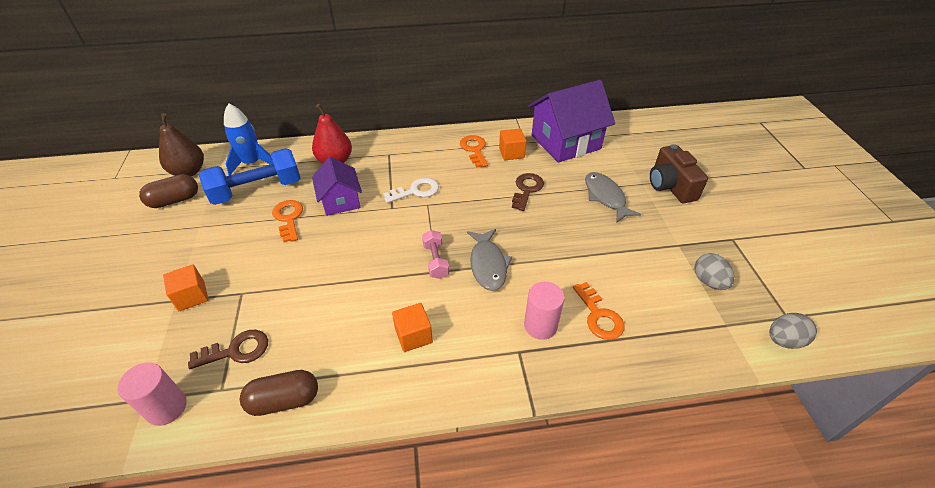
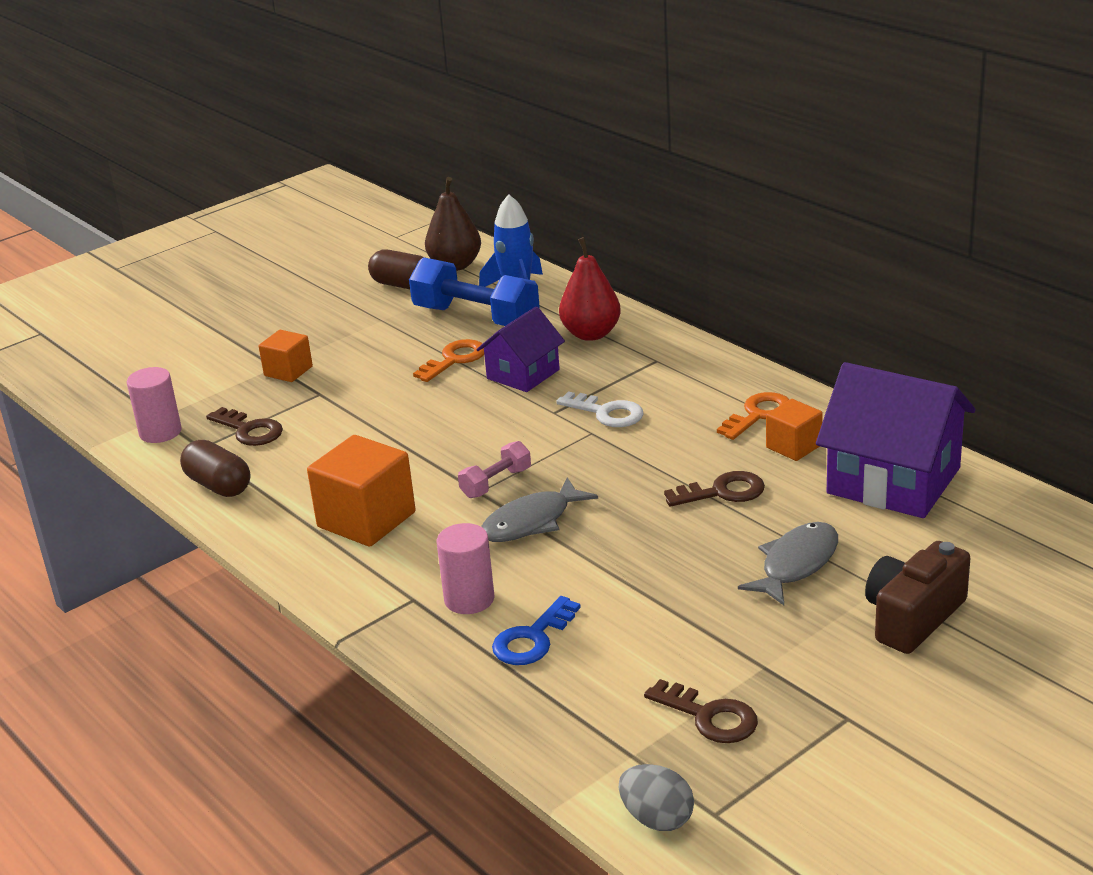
camera: 60 degrees right, 15 degrees down
(413, 336) = (366, 520): orange cube -> orange cube, size x1.73
(599, 316) = (532, 639): orange key -> blue key
(708, 281) = (709, 717): grey egg -> brown key

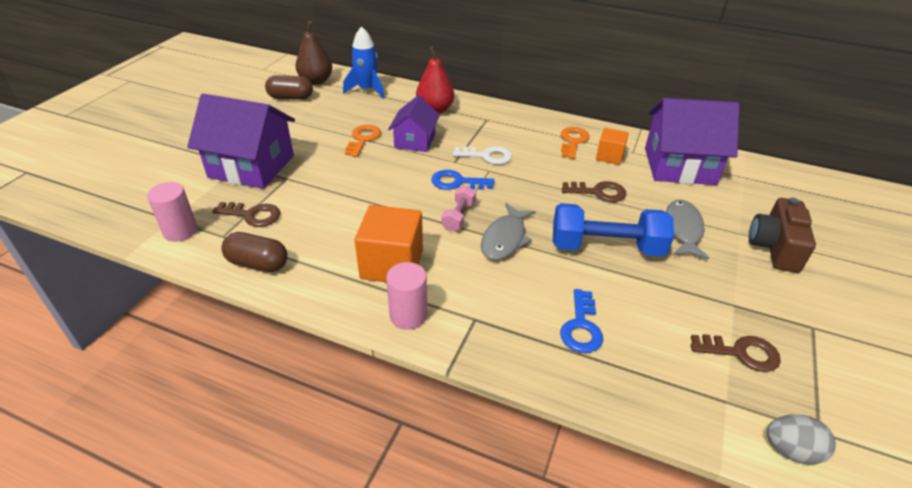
camera: 30 degrees left, 10 degrees up
(288, 371) = (252, 166): orange cube -> purple house
(469, 599) = (513, 308): pink cylinder -> pink cylinder (408, 315)
(476, 317) = (355, 110): blue dumbbell -> blue dumbbell (606, 247)
(532, 440) = (457, 182): none -> blue key
(722, 492) = (598, 192): brown key -> brown key turned 45 degrees clockwise

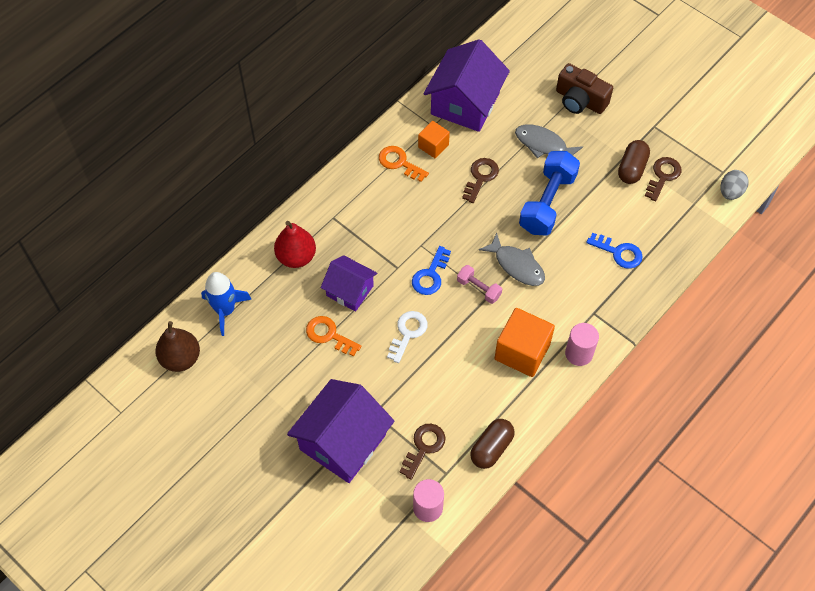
camera: 70 degrees left, 20 degrees up
(291, 98) = (211, 390): brown capsule -> brown capsule (632, 168)
(487, 156) = (398, 239): white key -> white key (408, 333)

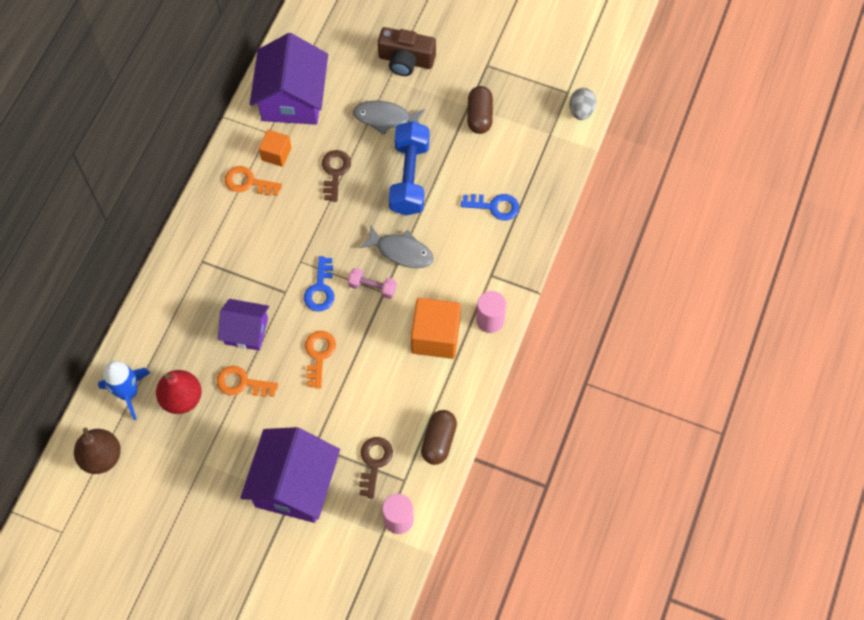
camera: 20 degrees left, 5 degrees up
(296, 257) = (179, 314): red pear -> red pear (182, 398)
(408, 333) = (319, 355): white key -> orange key
(663, 176) = (512, 114): brown key -> none

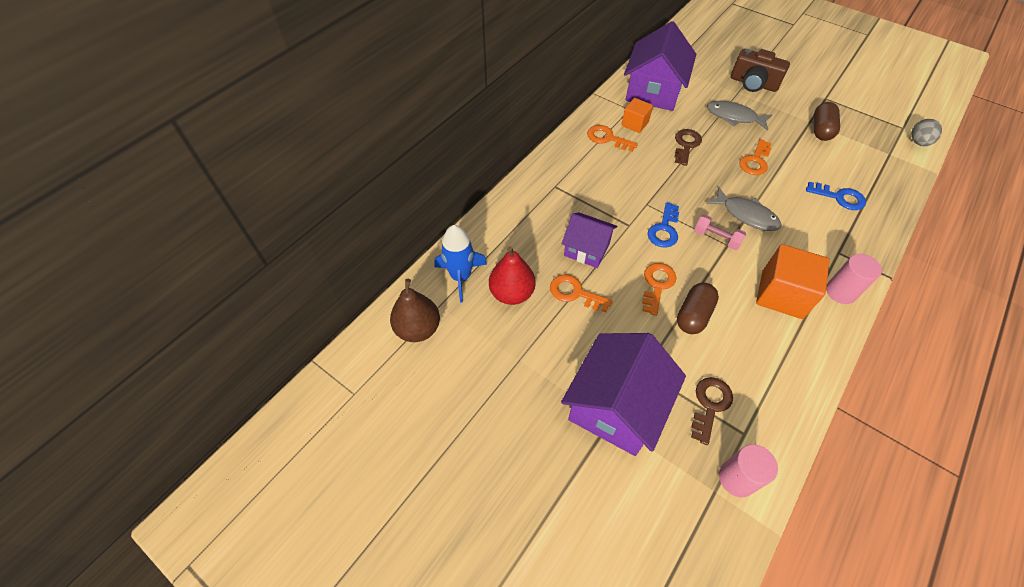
camera: 15 degrees right, 10 degrees down
(409, 177) = (755, 161): blue dumbbell -> orange key
(439, 441) = (786, 400): brown capsule -> brown capsule (693, 315)

